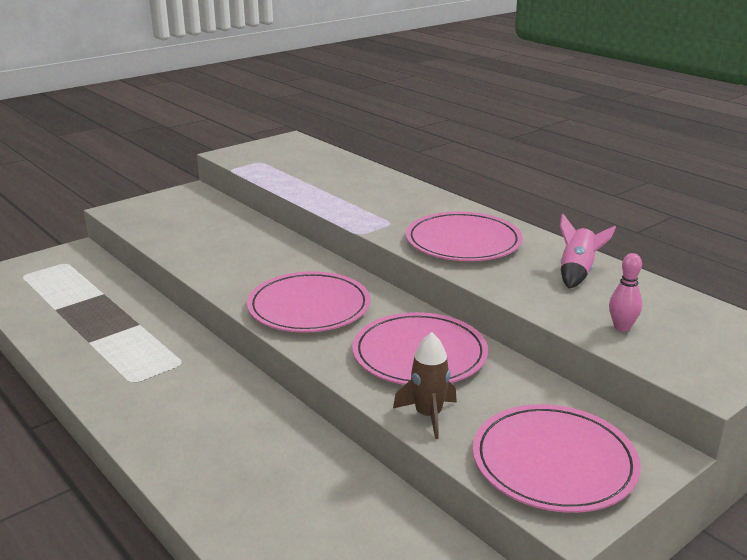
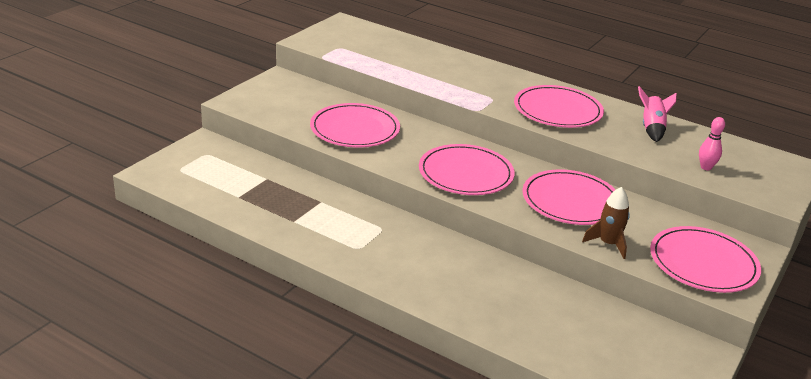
camera: 20 degrees left, 5 degrees up
(221, 247) = (355, 129): none -> pink plate

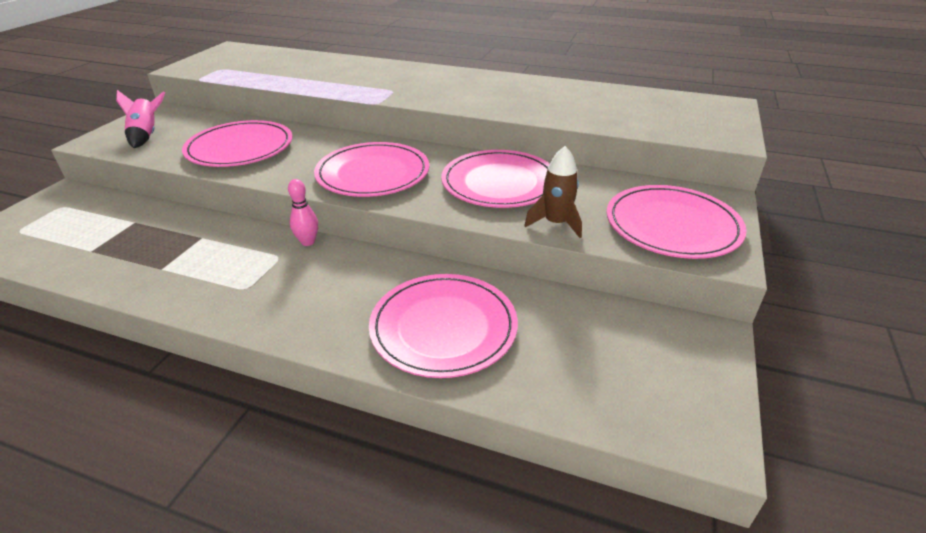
camera: 10 degrees left, 5 degrees up
(557, 110) = (465, 91): pink plate -> pink plate (443, 327)
(652, 129) = (568, 93): pink rocket -> pink rocket (147, 135)
(706, 167) = (639, 120): pink bowling pin -> pink bowling pin (308, 242)

